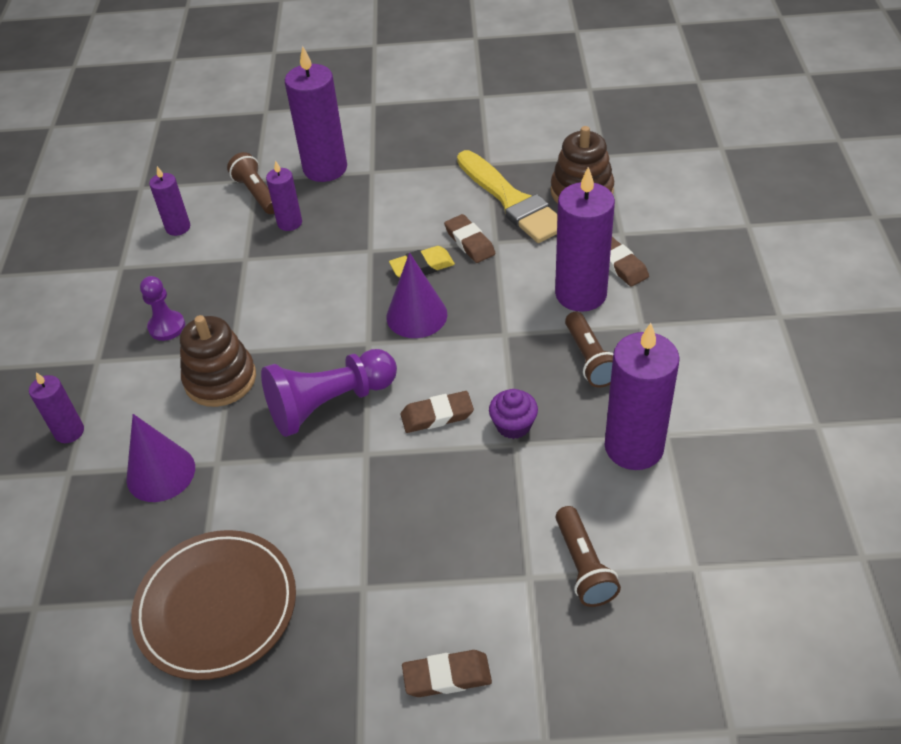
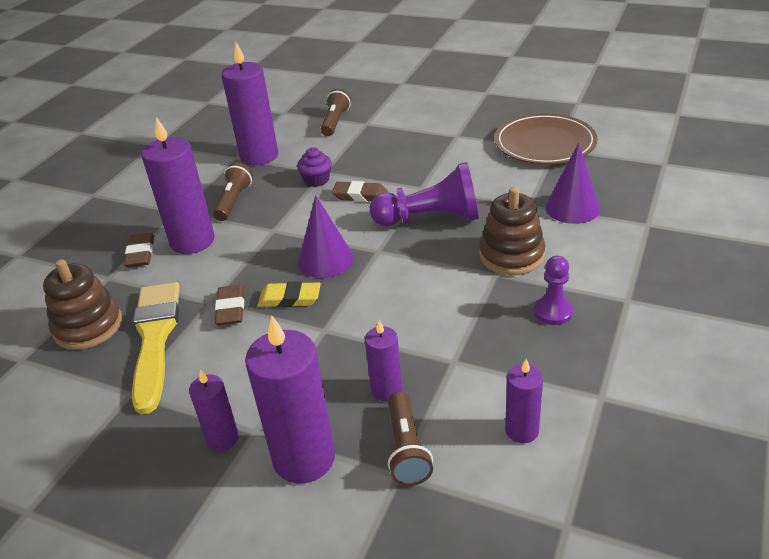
camera: 155 degrees left, 10 degrees down
(69, 432) = (650, 250): purple candle -> purple candle (223, 438)
(447, 676) = (431, 103): brown eraser -> none

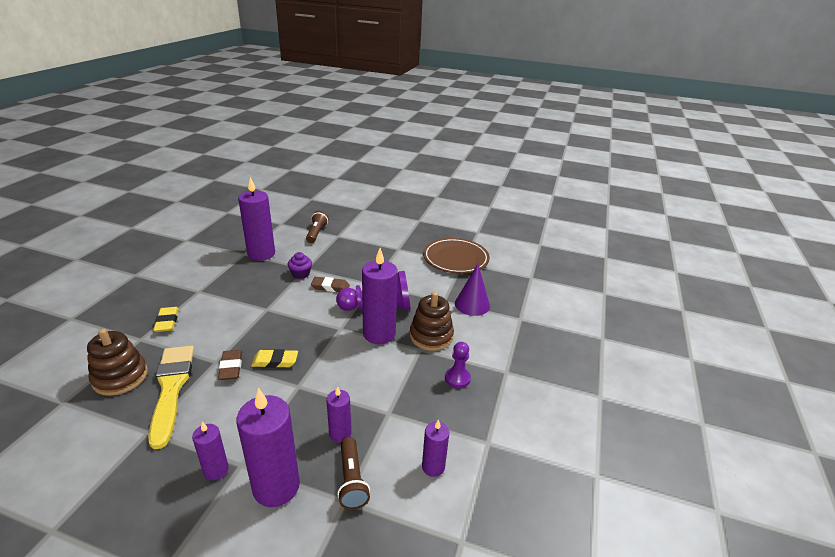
camera: 10 degrees left, 5 degrees down
(140, 254) = (167, 322): brown eraser -> yellow eraser
(192, 241) = (207, 314): purple candle -> purple candle (379, 334)
(233, 201) = (240, 286): brown flashlight -> none
(325, 260) = (303, 333): purple cone -> none

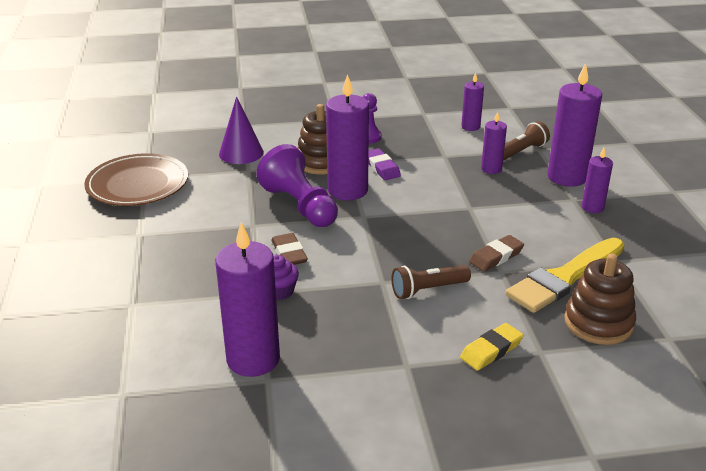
camera: 115 degrees left, 0 degrees up
(275, 361) = (456, 234): yellow eraser -> none
(316, 233) = (136, 332): brown flashlight -> brown flashlight (428, 290)
(398, 364) = (381, 167): none -> purple eraser

